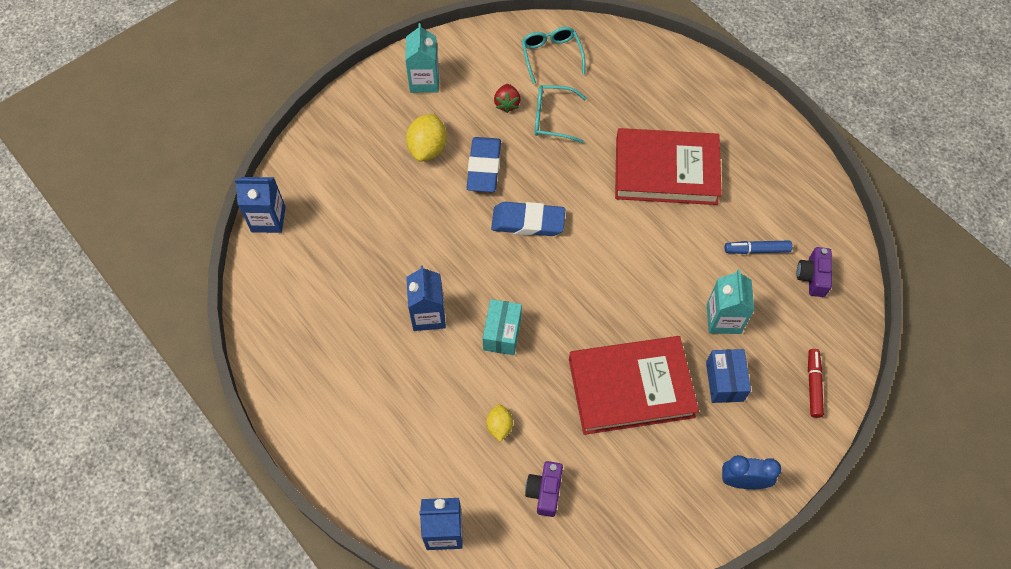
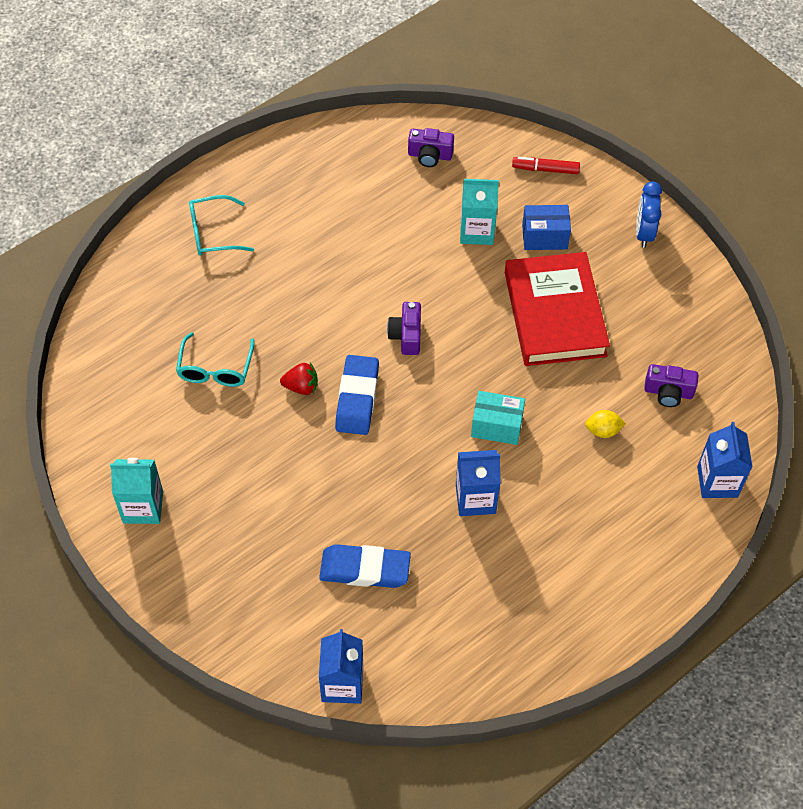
camera: 90 degrees left, 5 degrees down
(427, 148) = (248, 502): yellow lemon -> none
(484, 167) = (280, 441): blue eraser -> blue eraser (365, 569)
(507, 104) = (189, 415): red strawberry -> red strawberry (301, 387)
(551, 55) = (121, 366): turquoise glasses -> turquoise glasses (213, 233)
(596, 259) = (406, 335): none -> purple camera
(666, 171) = (297, 264): red book -> none
(756, 250) = (398, 196): blue marker -> none

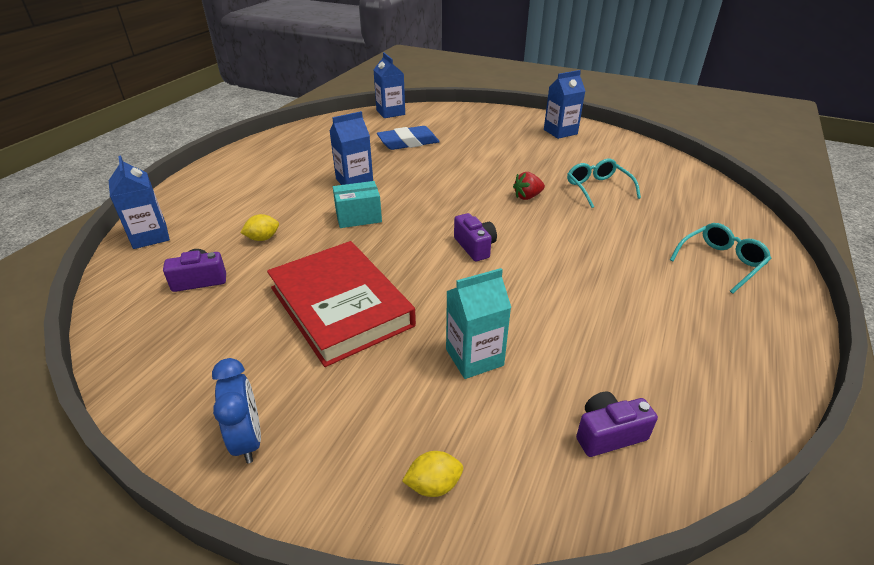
camera: 155 degrees right, 20 degrees down
(143, 507) = (560, 132): turquoise carton -> blue carton
(357, 398) = (480, 202): blue eraser -> none
(544, 237) = (387, 381): blue box -> none
(545, 169) = (433, 485): red marker -> yellow lemon

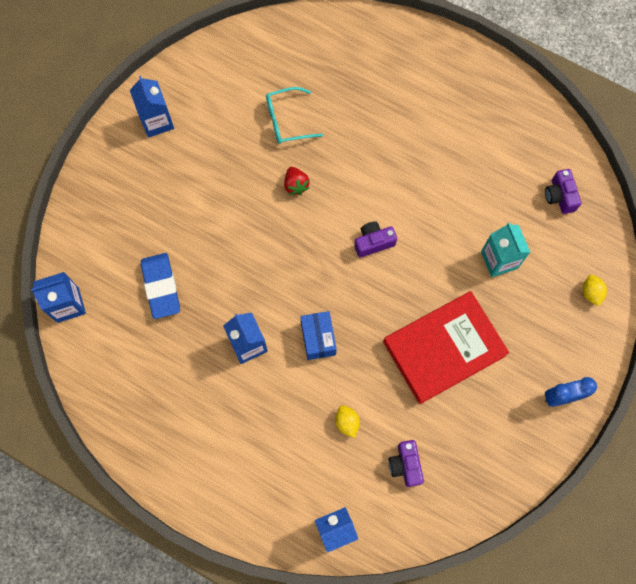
camera: 85 degrees left, 35 degrees up
(358, 217) = (318, 339): turquoise box -> blue box
(721, 262) = (406, 69): turquoise glasses -> none

